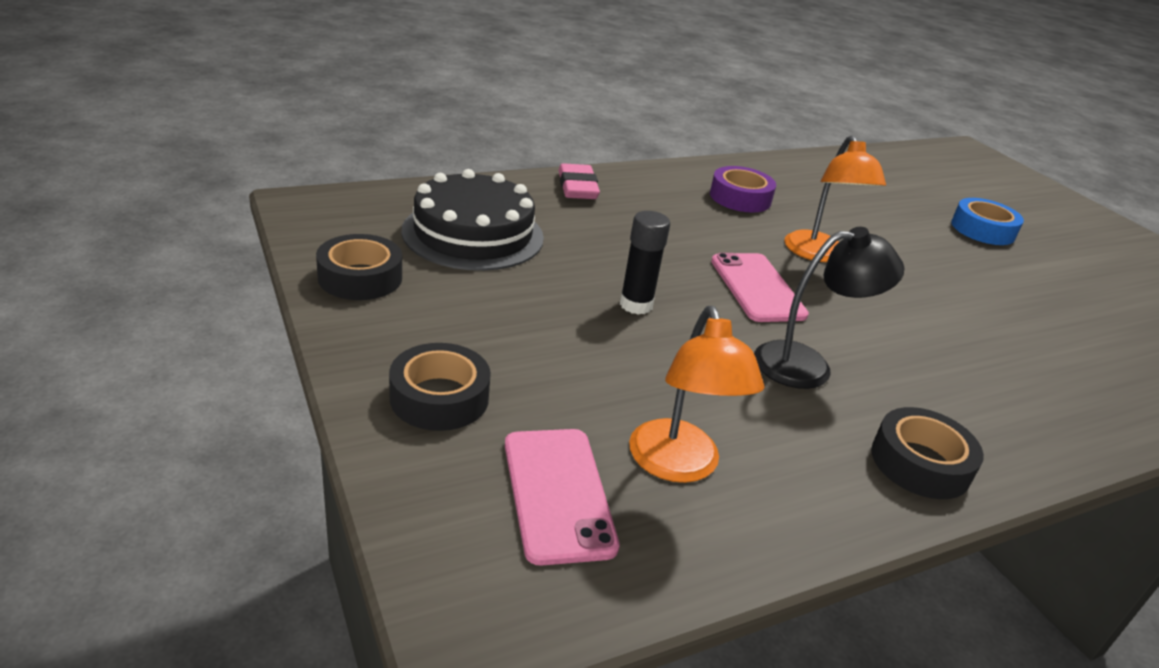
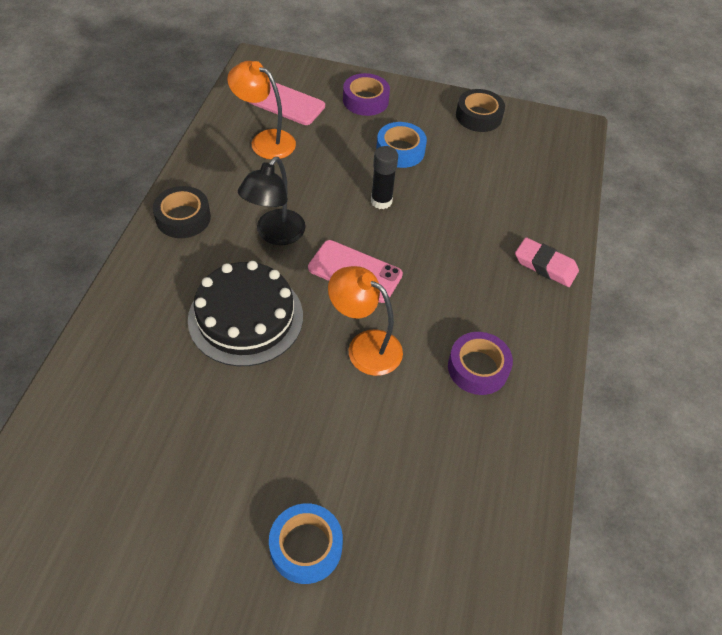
camera: 130 degrees right, 20 degrees up
(439, 397) = (365, 100): black tape -> purple tape
(473, 234) = (502, 177): black cake -> black cake (246, 317)
(522, 321) = (400, 150): none -> blue tape

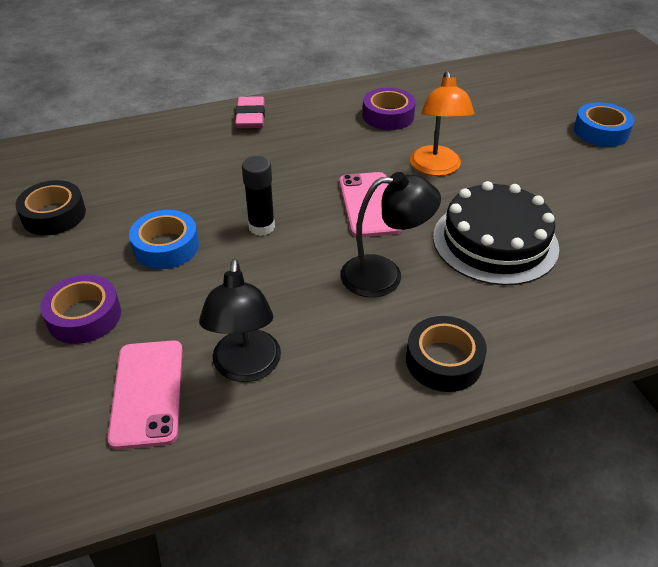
camera: 120 degrees left, 10 degrees down
(265, 141) = (246, 368): orange lamp -> black lamp

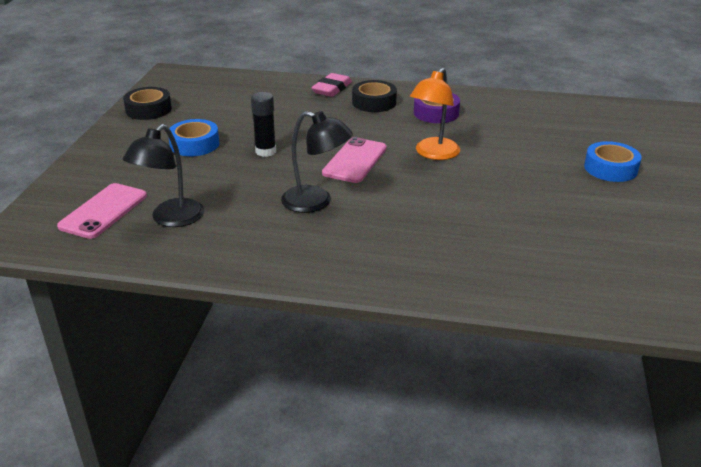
camera: 30 degrees right, 10 degrees down
(84, 316) = (110, 164): purple tape -> none
(444, 361) = (299, 260): black tape -> black tape (374, 102)
(495, 241) = (422, 209): black cake -> none

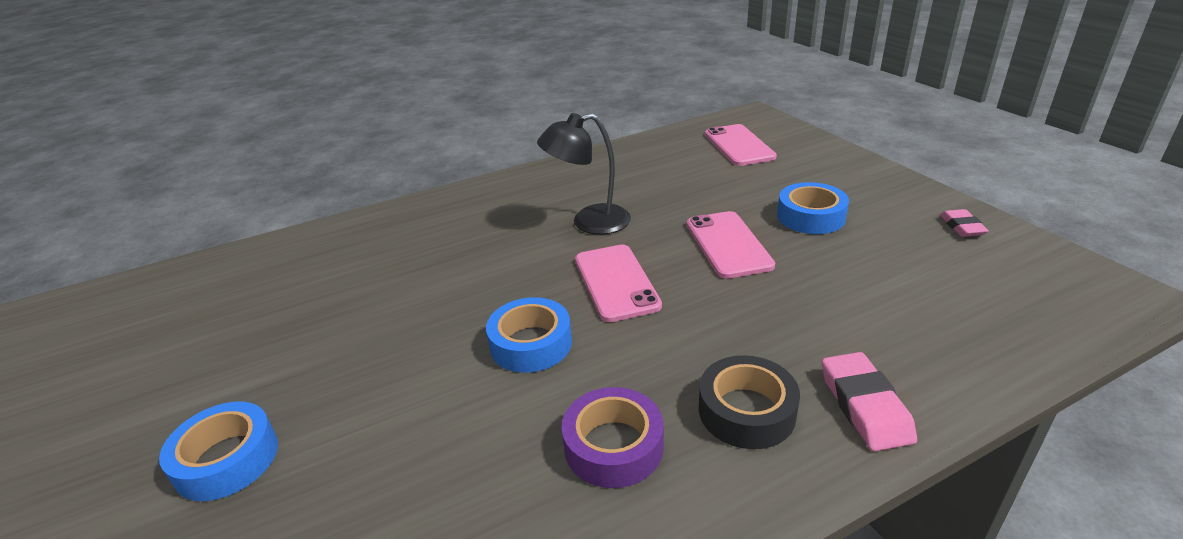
camera: 145 degrees right, 0 degrees up
(148, 109) = (962, 227): black tape -> pink eraser
(171, 219) = (681, 162): black lamp -> none
(265, 151) = (728, 244): black glue stick -> pink phone
(433, 154) = (531, 344): orange lamp -> blue tape

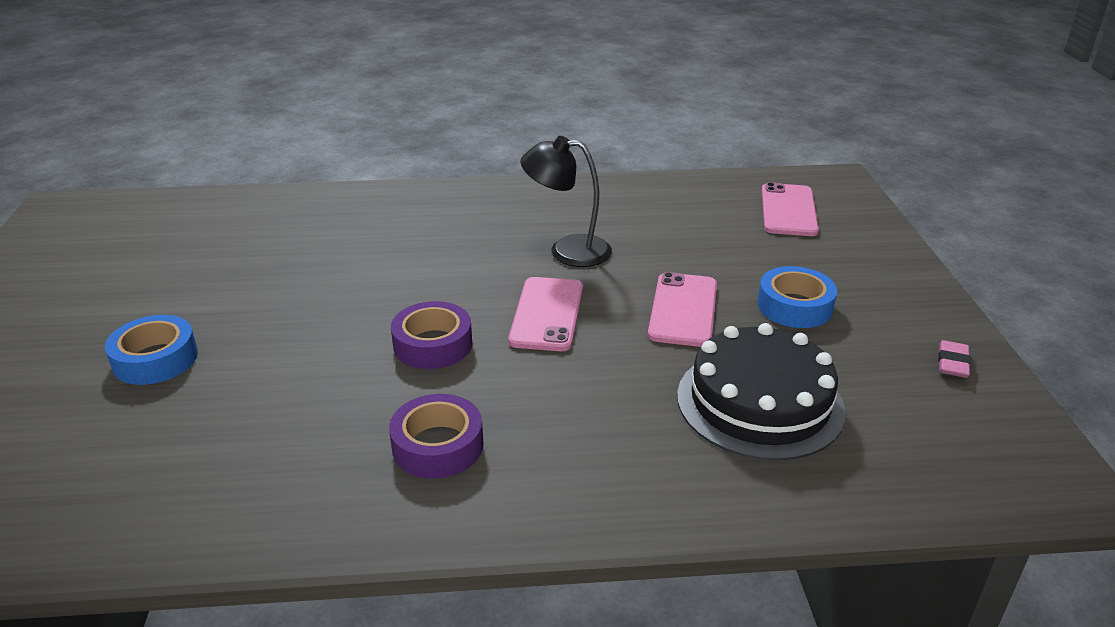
camera: 20 degrees right, 0 degrees up
(531, 344) = (433, 344): blue tape -> purple tape
(746, 411) = (569, 457): black tape -> none
(857, 303) = (760, 402): none -> black cake
(864, 406) = (678, 488): pink eraser -> none

